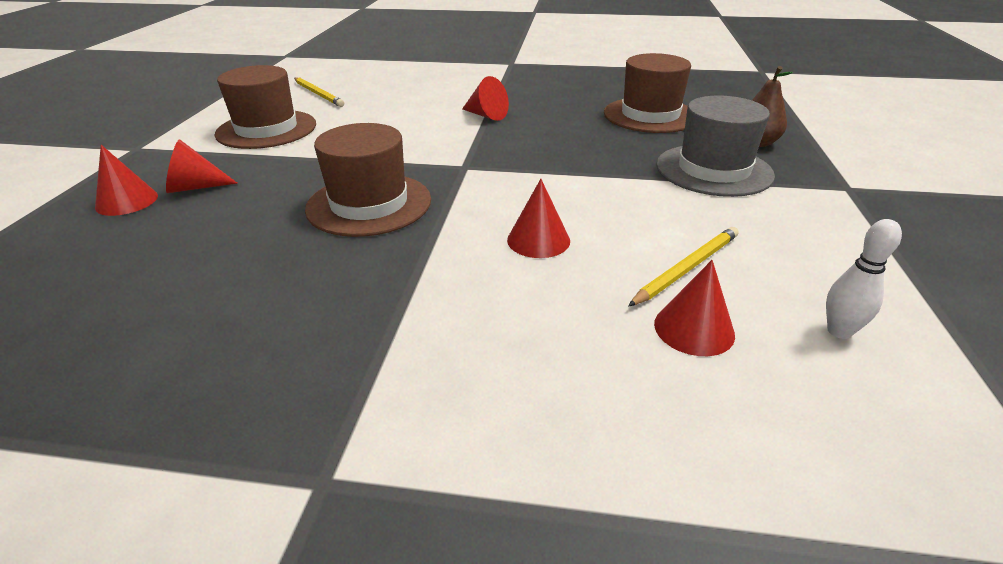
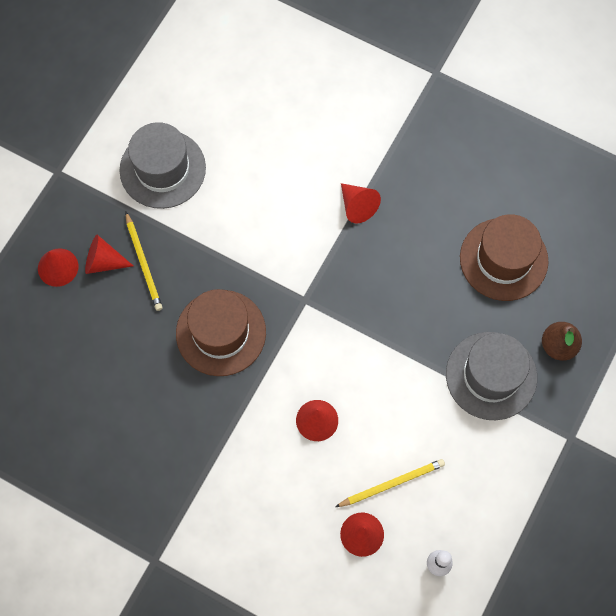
camera: 20 degrees right, 35 degrees up
(267, 129) = (162, 169): brown hat -> grey hat
(318, 94) = (218, 97): yellow pencil -> yellow pencil (144, 263)

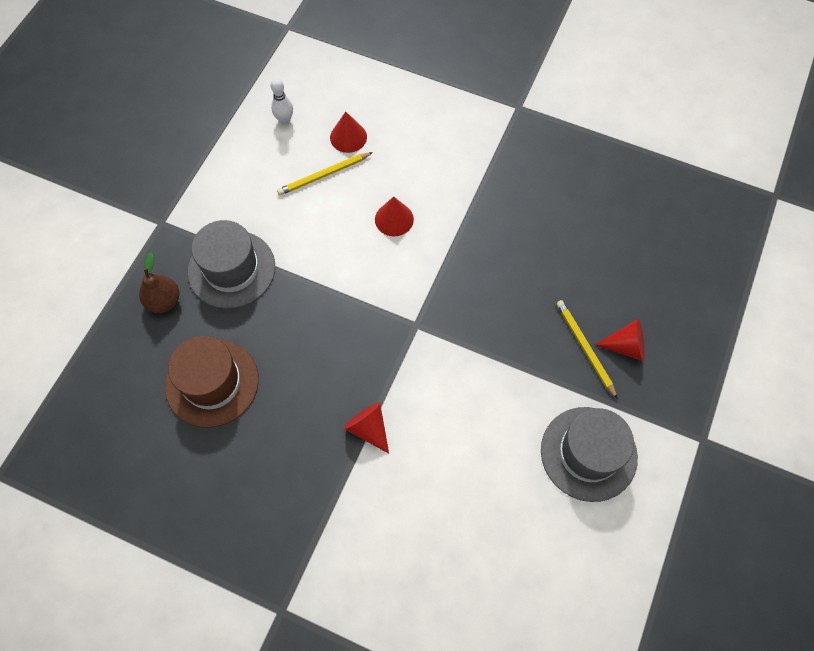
camera: 175 degrees right, 5 degrees down
(58, 267) = (670, 337): red cone -> none
(221, 333) = (494, 287): brown hat -> none

